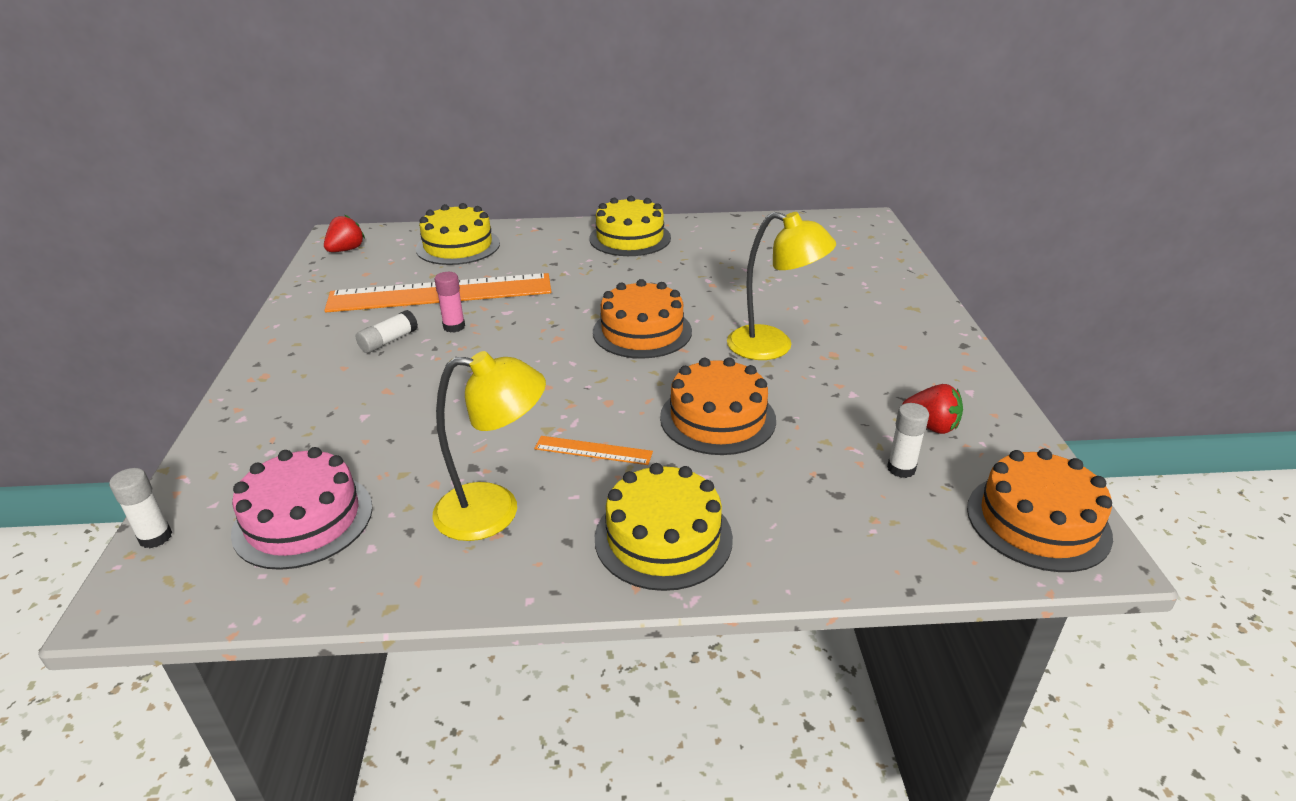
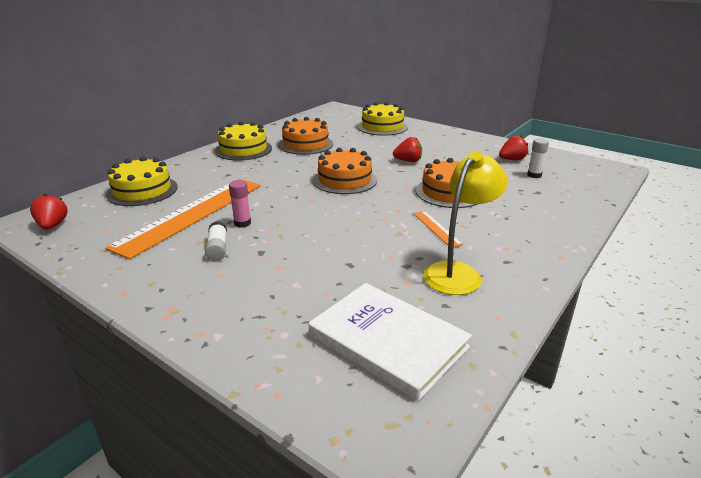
camera: 50 degrees left, 5 degrees down
(155, 537) = (327, 419): white glue stick -> none
(303, 519) = (387, 341): pink cake -> white book
(593, 450) = (436, 228): orange ruler -> orange ruler turned 75 degrees counterclockwise
(663, 538) = (530, 237): yellow cake -> yellow cake (382, 127)
(773, 346) = (408, 161): yellow lamp -> red strawberry
(1037, 521) = (592, 169): orange cake -> orange cake (305, 144)

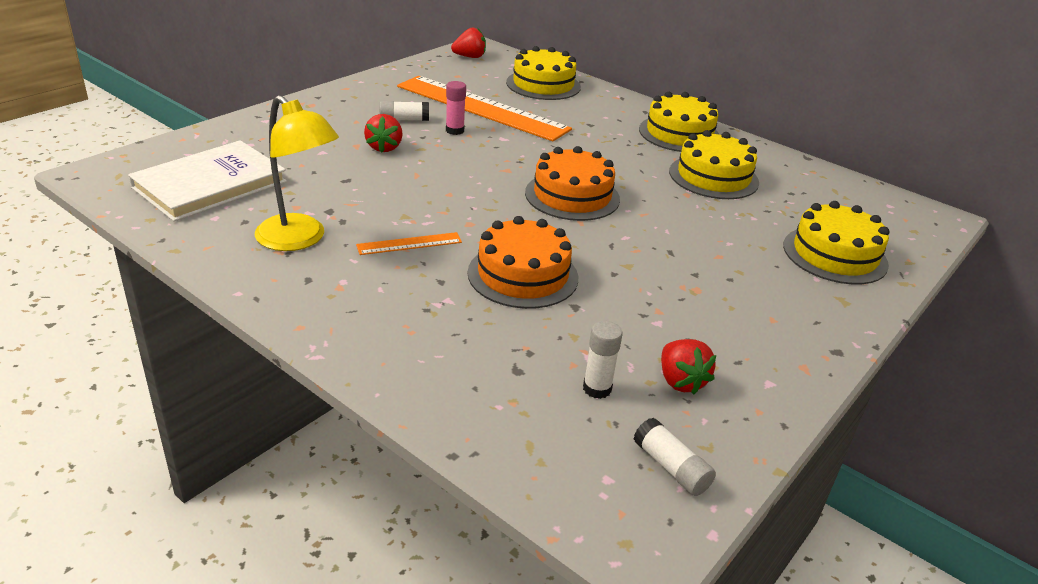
camera: 90 degrees right, 5 degrees up
(305, 144) = (713, 177): orange cake -> yellow cake
(408, 161) = (654, 257): red strawberry -> red strawberry (384, 147)
(570, 163) = (671, 467): none -> white glue stick

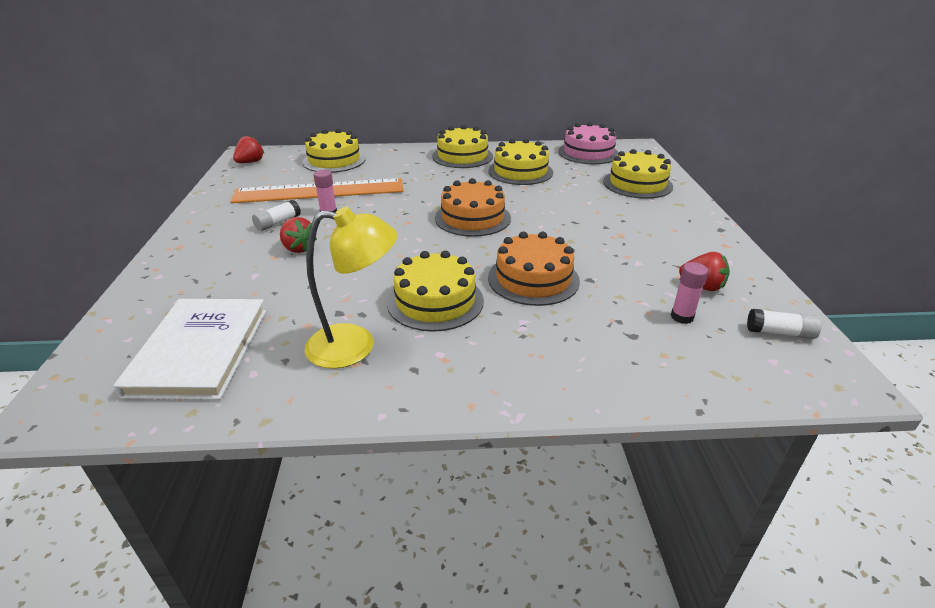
camera: 40 degrees left, 0 degrees up
(409, 243) = (435, 301): orange ruler -> yellow cake
(597, 388) = (682, 317): white glue stick -> pink glue stick
(844, 194) = (588, 153): none -> pink cake

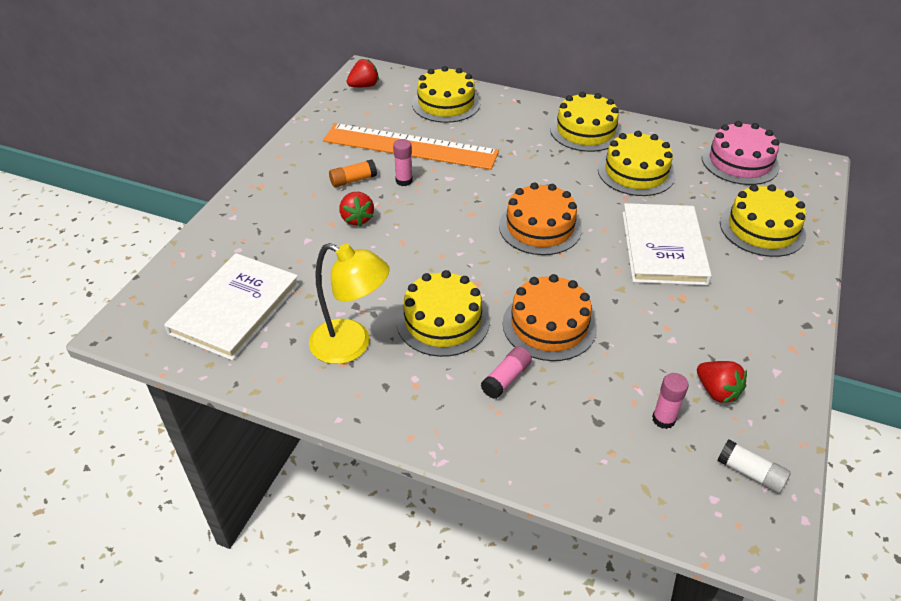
camera: 25 degrees right, 10 degrees up
(278, 223) = (353, 180): white glue stick -> orange glue stick
(527, 328) = (506, 378): none -> pink glue stick
(579, 209) = (663, 247): none -> white book

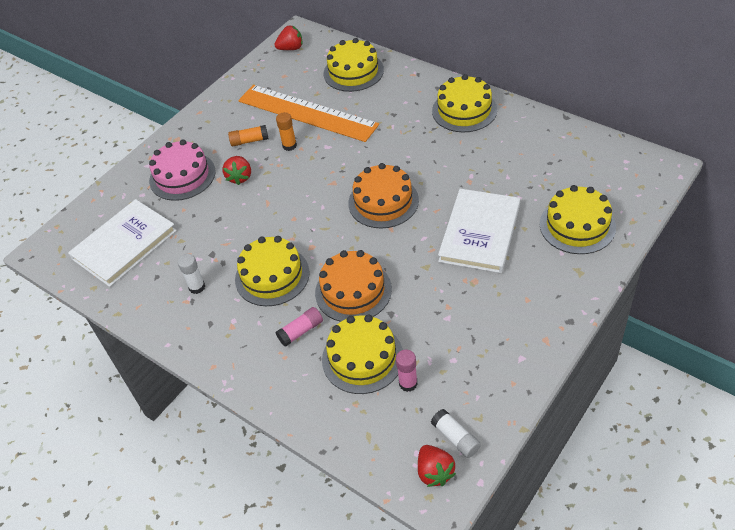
camera: 20 degrees right, 5 degrees up
(351, 346) = (197, 287): yellow lamp -> white glue stick
(404, 181) = (289, 146): pink glue stick -> orange glue stick
(636, 172) = (490, 157): yellow cake -> yellow cake (362, 358)
(717, 391) = (462, 367): red strawberry -> red strawberry (434, 472)
(740, 162) = (591, 156): pink cake -> pink cake (182, 176)

